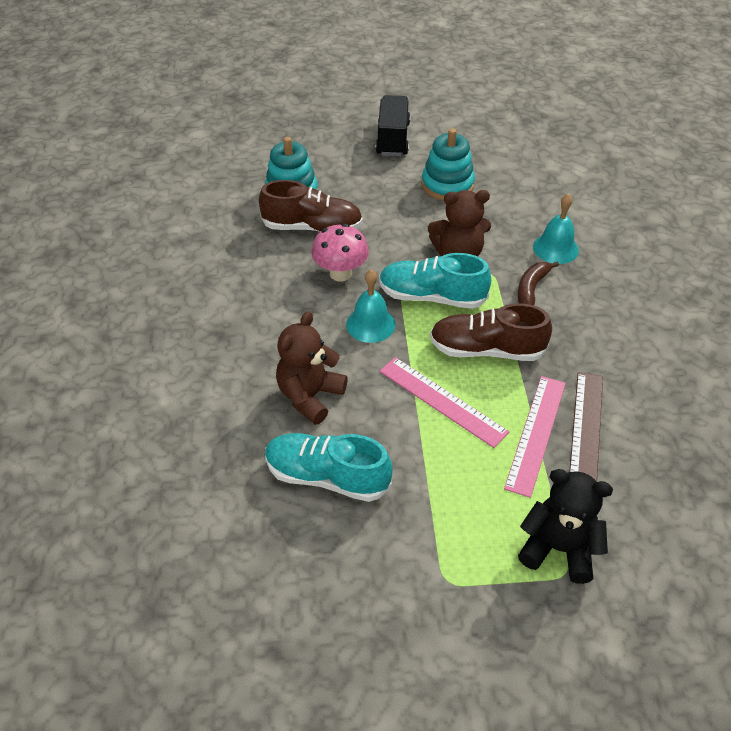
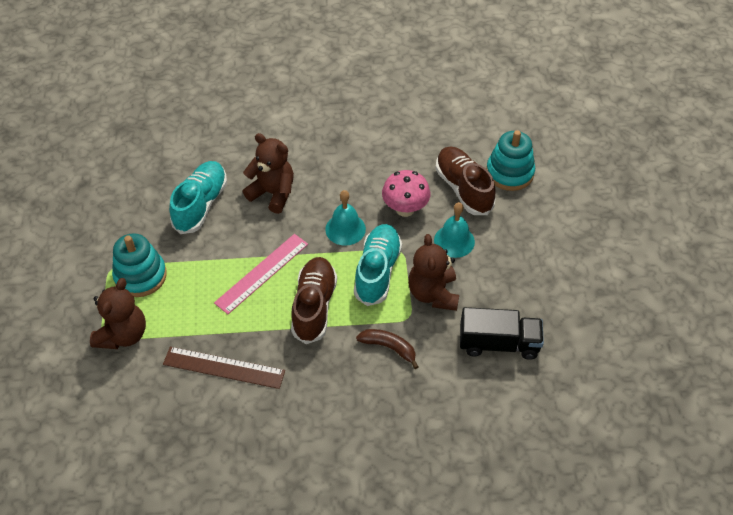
camera: 90 degrees right, 5 degrees up
(312, 227) = (463, 188): brown shoe -> brown shoe turned 150 degrees clockwise
(393, 139) = (609, 248): black truck -> black truck (498, 343)
(447, 185) = (537, 291): turquoise stacking toy -> turquoise stacking toy (140, 276)
(536, 434) = (224, 332): pink ruler -> none
(555, 248) = (446, 375): turquoise bell -> turquoise bell (454, 241)
(558, 548) = (123, 335): black teddy bear -> brown teddy bear

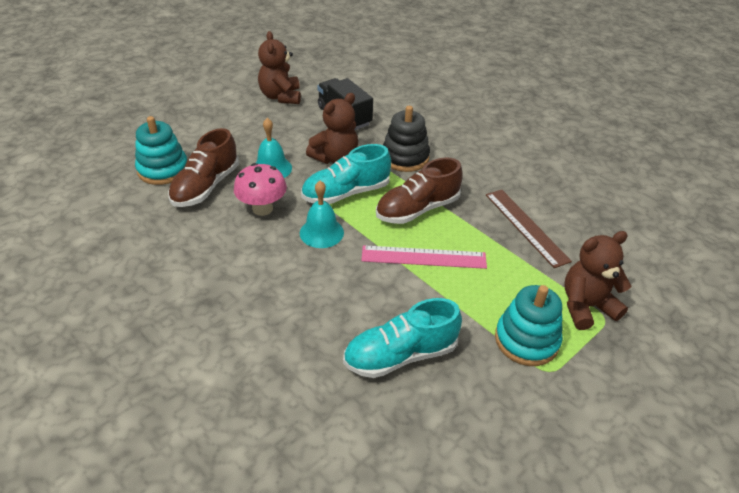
camera: 130 degrees left, 10 degrees down
(273, 193) = (328, 306): brown teddy bear -> brown teddy bear (281, 97)
(389, 347) = (405, 157): brown banana -> black stacking toy

